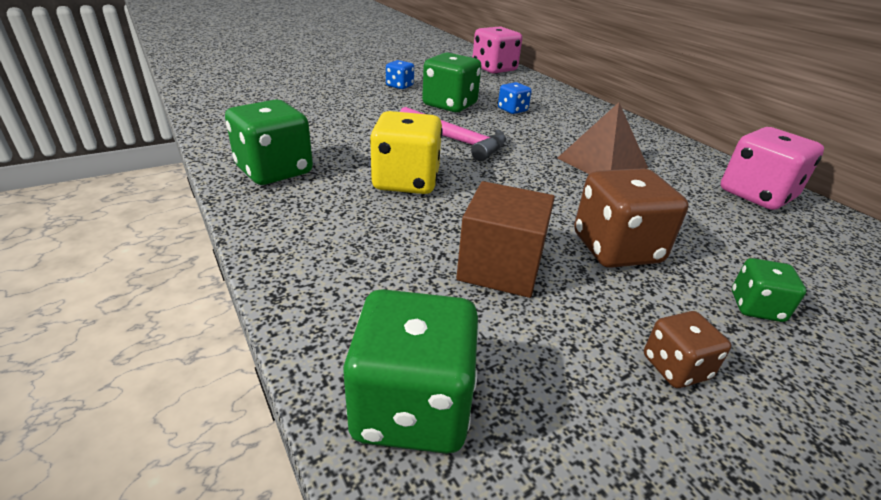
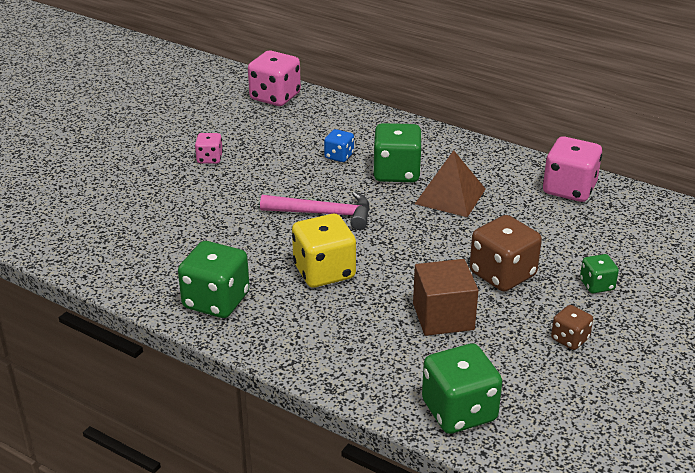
camera: 25 degrees left, 0 degrees up
(399, 86) = (209, 159): blue dice -> pink dice
(450, 105) = (280, 170): green dice -> green dice (396, 173)

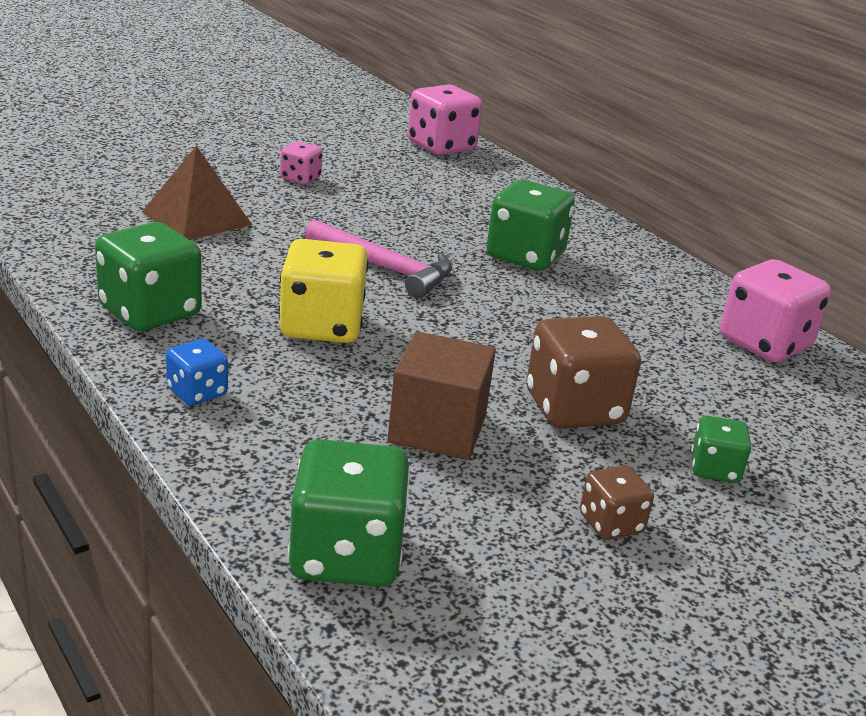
camera: 20 degrees right, 5 degrees down
(339, 156) = (464, 219): blue dice -> blue dice (197, 392)
(450, 196) = (578, 300): brown pyramid -> brown pyramid (197, 218)

